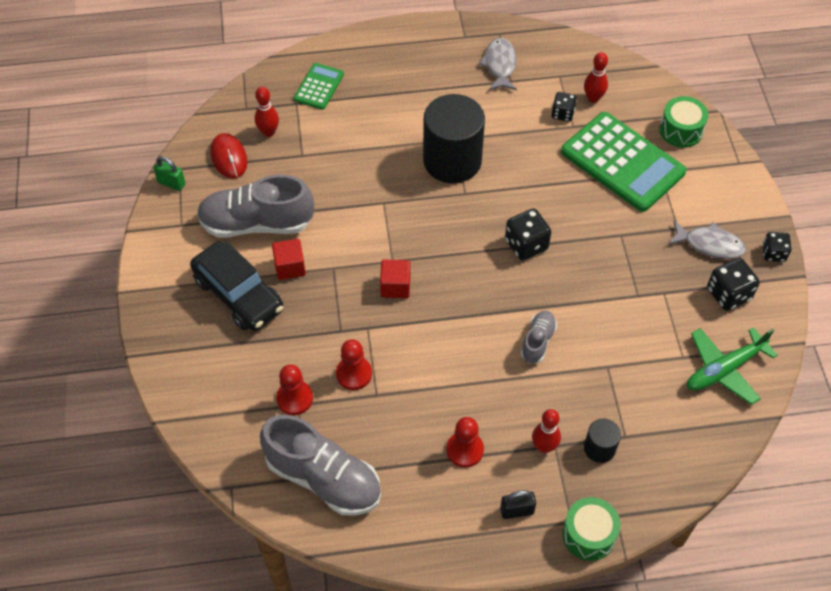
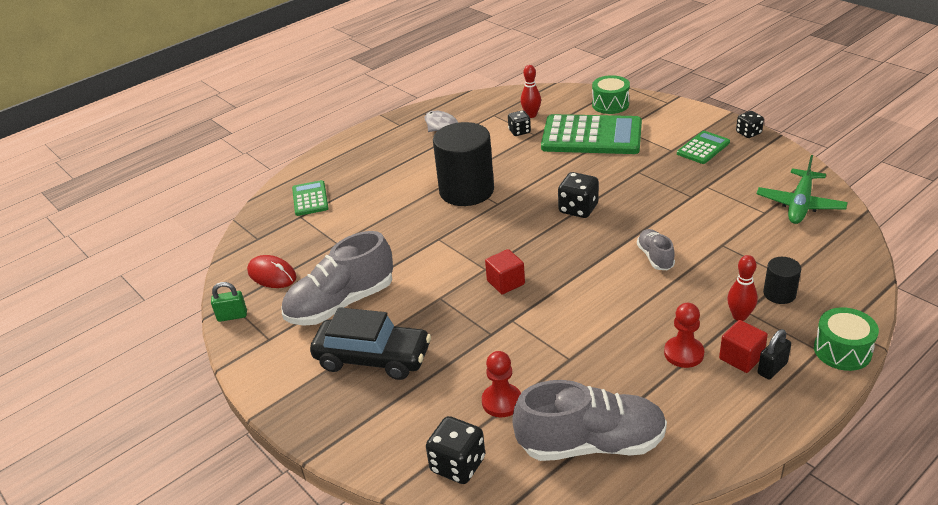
camera: 30 degrees left, 20 degrees down
(268, 132) = (293, 243): red bowling pin -> none
(290, 267) = (401, 316): red cube -> red cube (741, 358)
(354, 374) = (535, 356): red pawn -> none
(709, 244) = (703, 148): grey fish -> green calculator
(728, 294) = (749, 166): black dice -> black dice (458, 465)

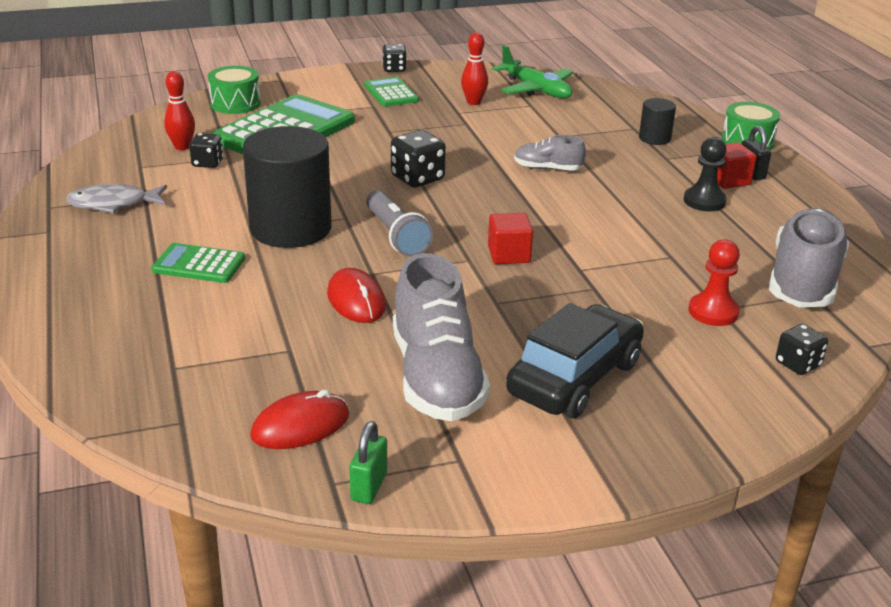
camera: 70 degrees left, 5 degrees down
(310, 199) = (136, 348): green calculator -> green calculator (199, 264)
(403, 245) = (356, 300): none -> red mouse
(458, 465) = (798, 364): black dice -> black dice, size x0.65
(491, 230) = (396, 236): none -> grey flashlight
(683, 353) = (704, 201): red pawn -> black pawn
(739, 316) = (671, 163): red bowling pin -> red bowling pin (473, 102)

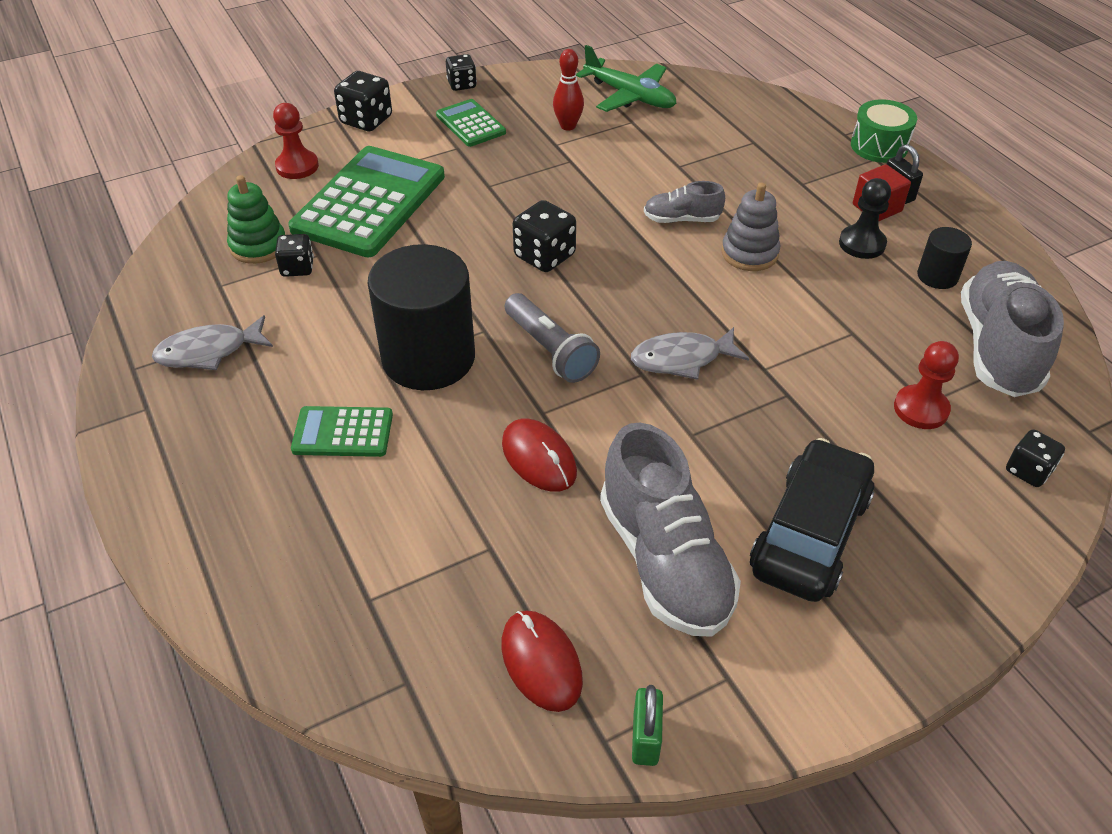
camera: 10 degrees left, 15 degrees up
(182, 147) = (258, 246): red bowling pin -> green stacking toy
(235, 104) = (297, 166): green drum -> red pawn
(300, 426) = (541, 662): red mouse -> red mouse turned 75 degrees counterclockwise
(304, 82) = (366, 120): none -> black dice
(509, 254) = (682, 359): red cube -> grey fish
(599, 196) = (749, 253): none -> grey stacking toy
(654, 138) = (781, 155): black cylinder -> black cylinder (937, 276)

